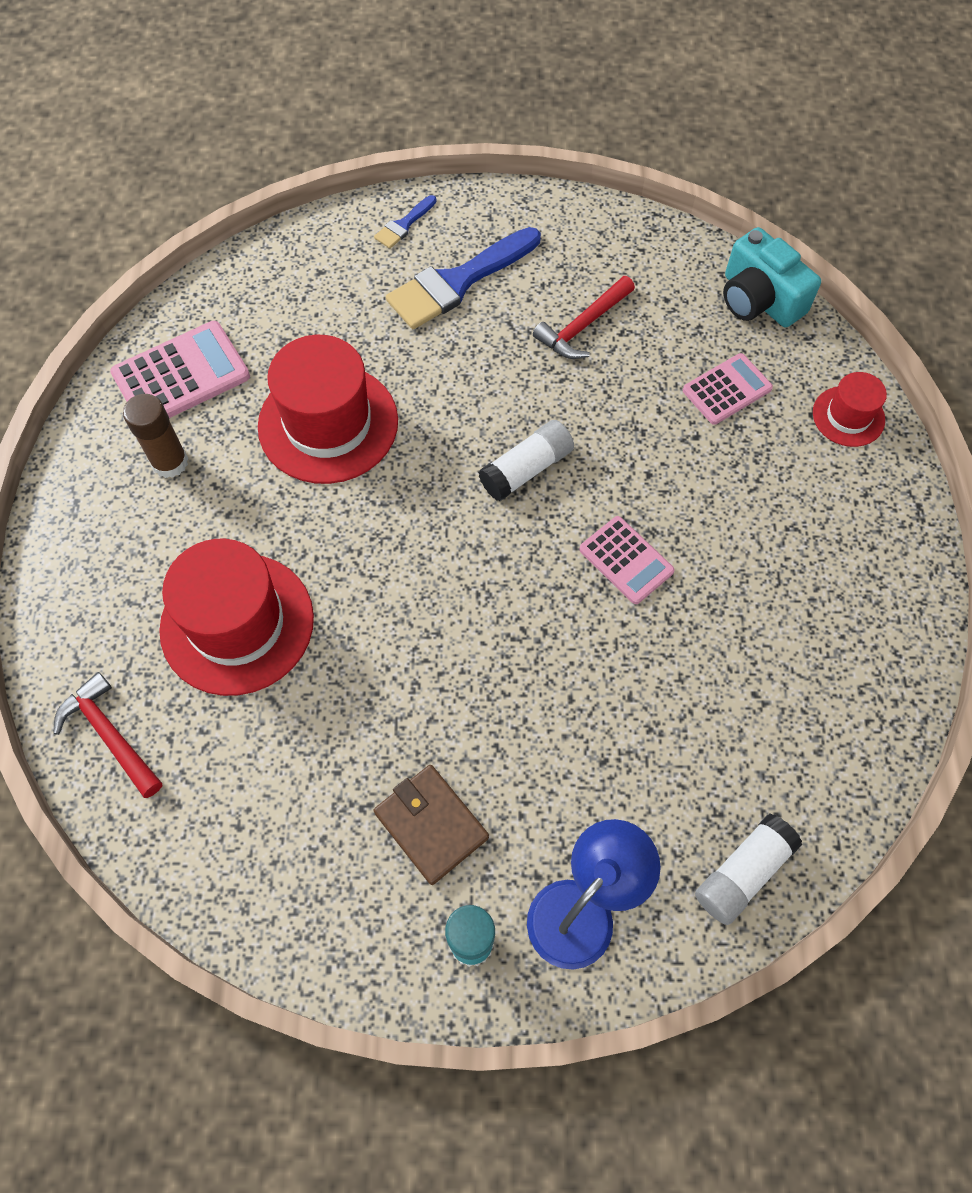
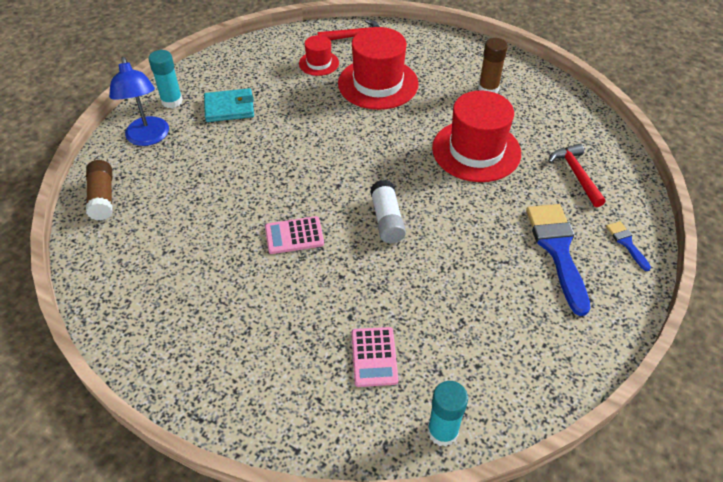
camera: 120 degrees right, 15 degrees down
(181, 375) = (545, 108): pink calculator -> none
(431, 825) = (229, 108): brown wallet -> turquoise wallet
(583, 326) = (480, 300): red hammer -> red hammer (576, 174)
(742, 872) = (103, 197): white glue stick -> brown glue stick
(759, 299) = (442, 431): turquoise camera -> turquoise glue stick
(848, 416) = (299, 423): red hat -> red hat (319, 63)

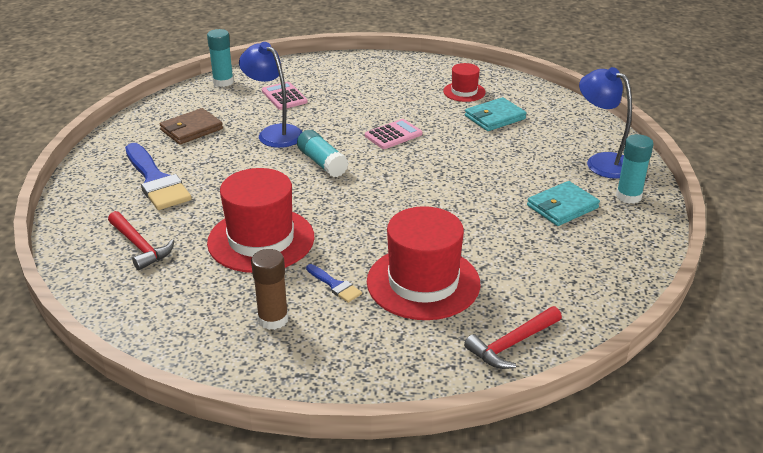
camera: 155 degrees right, 15 degrees down
(103, 197) = (574, 118): brown glue stick -> none
(174, 226) = (495, 117): none -> turquoise wallet
(319, 63) = (521, 287): red hat -> red hat (464, 92)
(387, 220) = (322, 163): white glue stick -> turquoise glue stick
(415, 285) = (274, 133): none -> blue lamp
(508, 326) = (191, 129): none -> brown wallet
(626, 243) = (87, 201): blue brush -> blue brush (335, 285)

